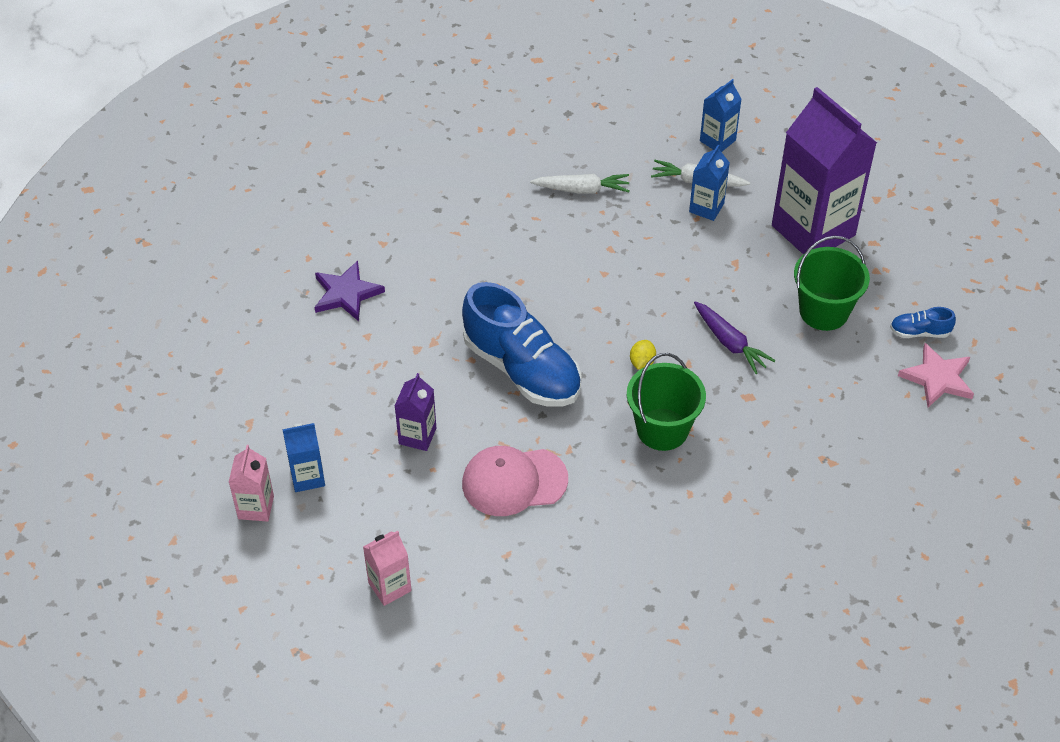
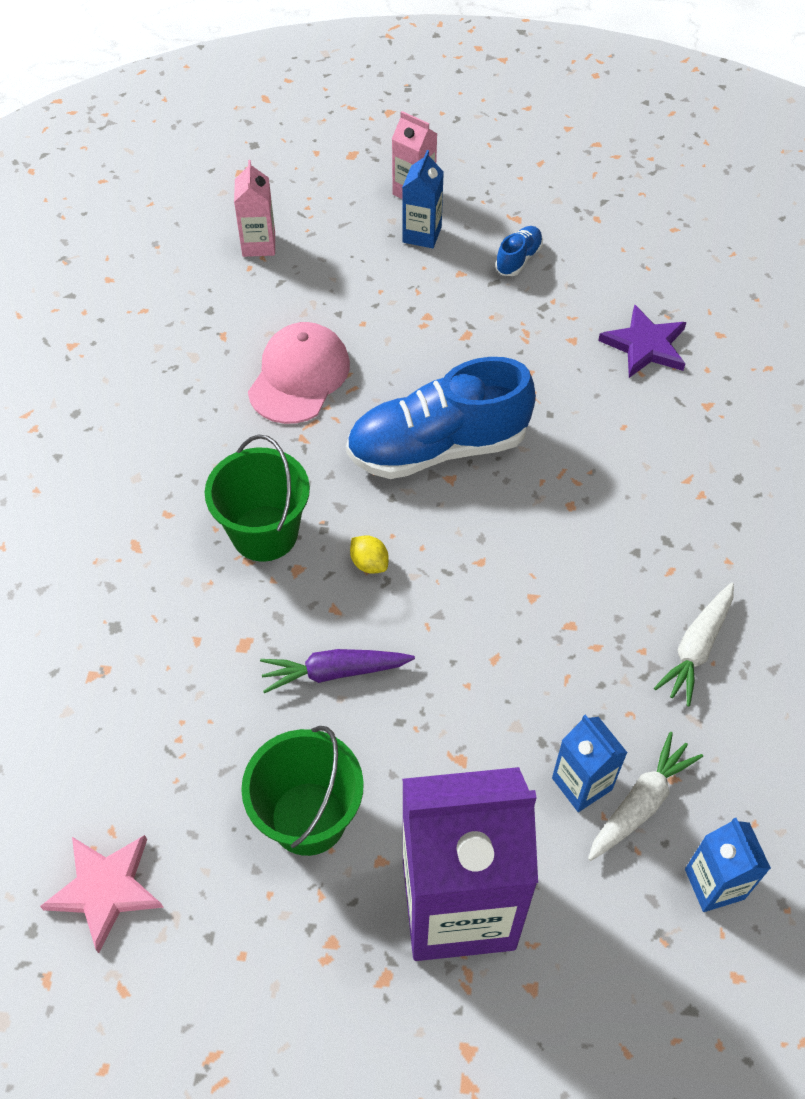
camera: 120 degrees right, 5 degrees up
(417, 436) = (411, 327): purple carton -> none
(919, 332) = (190, 923): blue shoe -> blue shoe (518, 259)

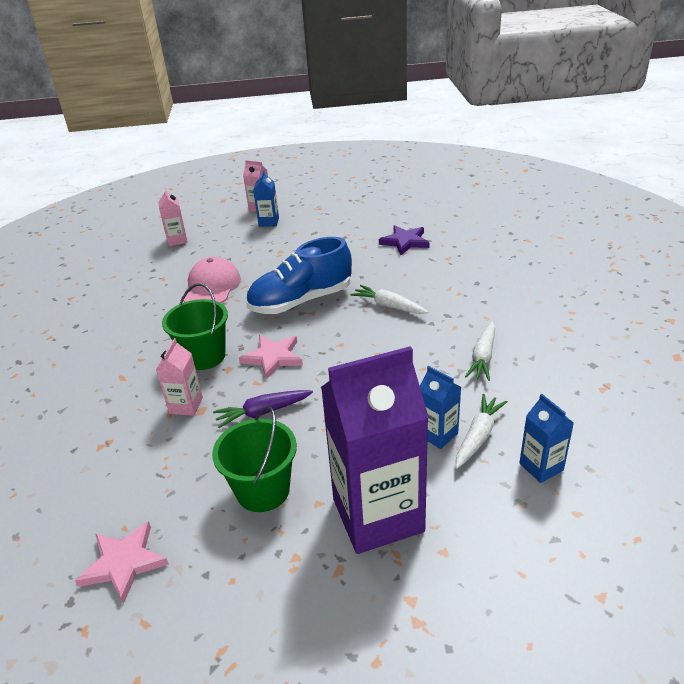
camera: 10 degrees left, 20 degrees down
(223, 629) = (186, 405): none -> pink carton
(369, 563) = (273, 357): yellow lemon -> pink star
(518, 259) = (324, 222): blue shoe -> none
(577, 496) = (389, 306): none -> white carrot

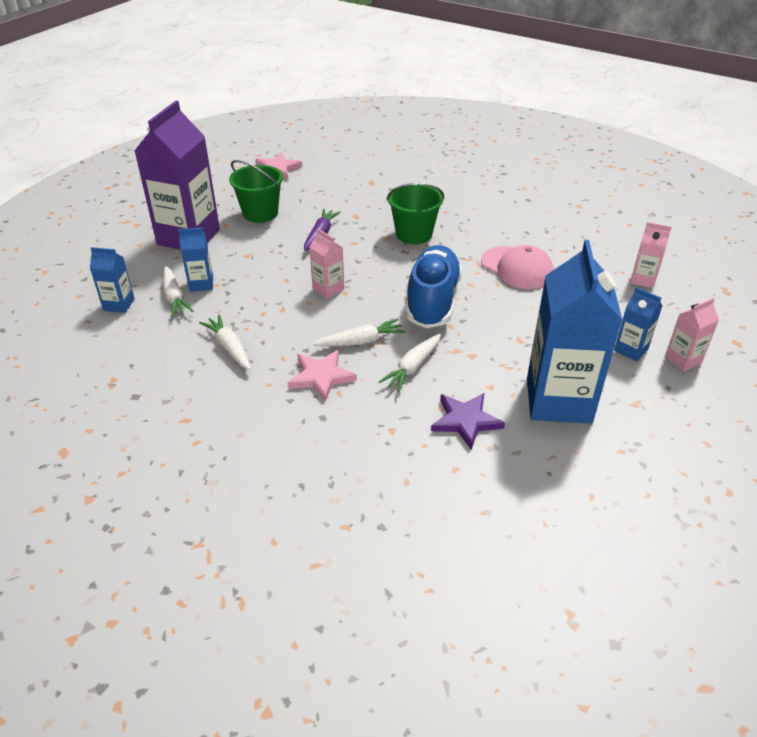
camera: 125 degrees right, 5 degrees up
(186, 405) = (368, 213): pink carton -> pink carton (328, 289)
(273, 357) = (372, 258): pink star -> pink star (321, 377)
(347, 225) = (558, 400): none -> blue carton
(386, 276) = (412, 367): none -> white carrot

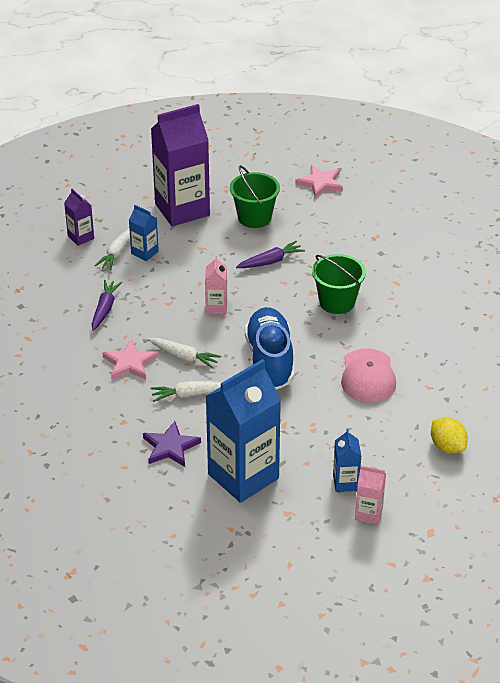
camera: 45 degrees right, 0 degrees up
(119, 304) = (81, 237): blue carton -> purple carton
(229, 347) = (105, 309): white carrot -> purple carrot
(432, 301) = (270, 360): blue shoe -> blue shoe turned 60 degrees counterclockwise
(643, 279) = (447, 446): pink carton -> yellow lemon

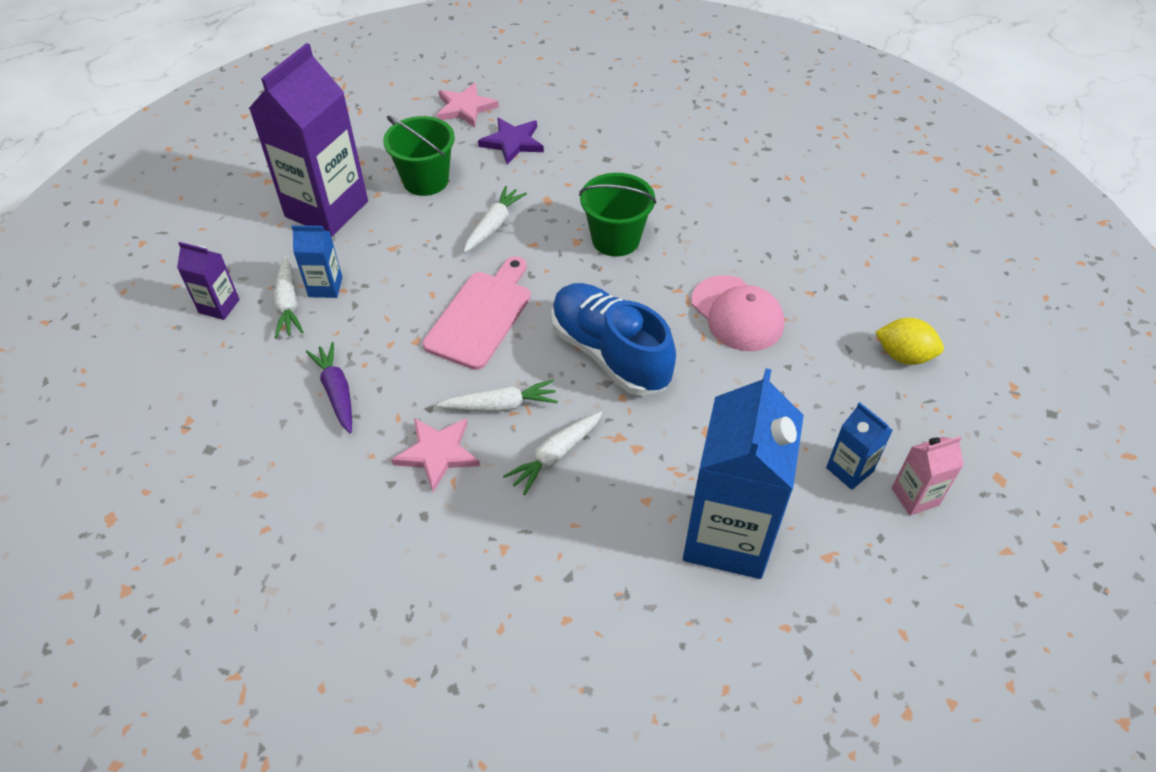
camera: 35 degrees left, 10 degrees up
(170, 447) = (599, 549): purple star -> purple star (512, 142)
(216, 307) = (481, 315): pink carton -> pink cutting board
(271, 261) = (494, 225): purple carrot -> white carrot

